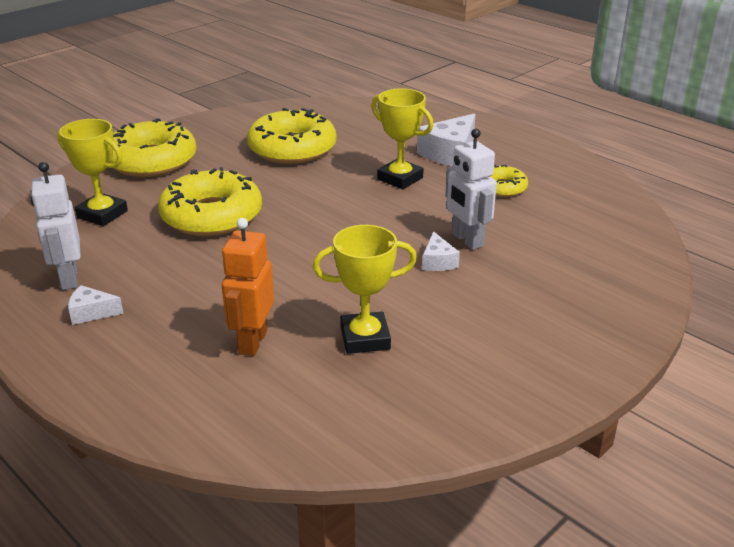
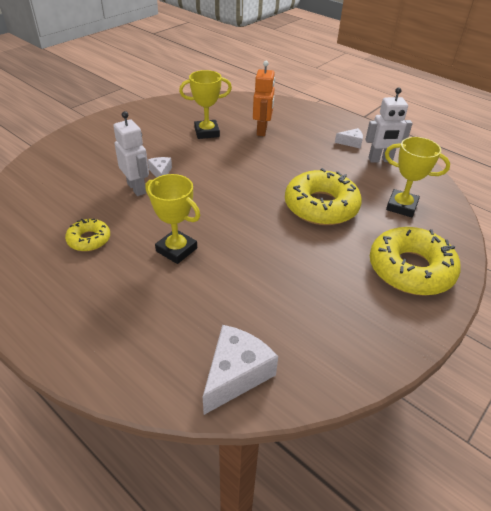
camera: 175 degrees right, 10 degrees up
(68, 278) = (380, 160): white robot -> white robot turned 105 degrees clockwise
(292, 149) = (283, 292): yellow donut -> none
(450, 153) = (121, 288): white cheese -> white cheese (236, 374)

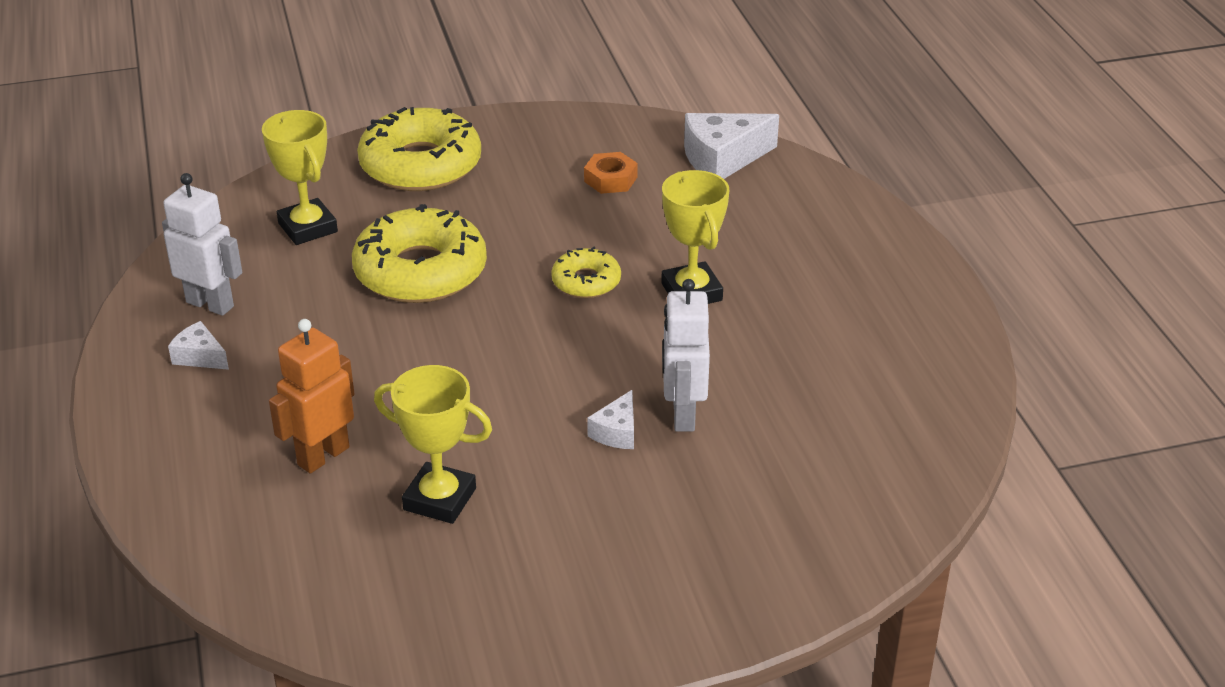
camera: 145 degrees left, 5 degrees down
(89, 239) = (810, 353): yellow donut -> yellow donut (586, 281)
(293, 312) = (610, 179): none -> orange nut

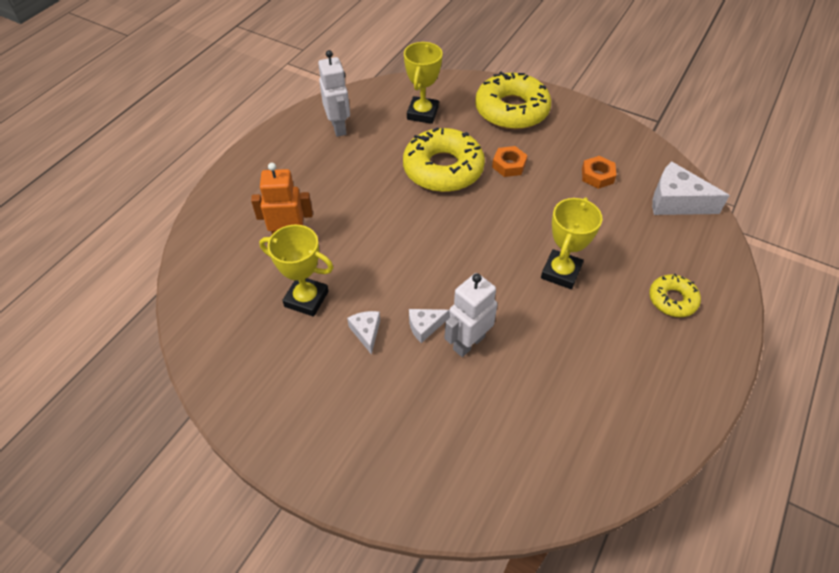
camera: 45 degrees right, 15 degrees up
(200, 356) = (304, 151): white cheese -> white cheese (366, 332)
(440, 499) = (306, 299): yellow trophy -> yellow trophy turned 45 degrees counterclockwise
(496, 223) = (509, 165): none -> orange nut
(586, 281) = (513, 228): yellow donut -> yellow donut (672, 300)

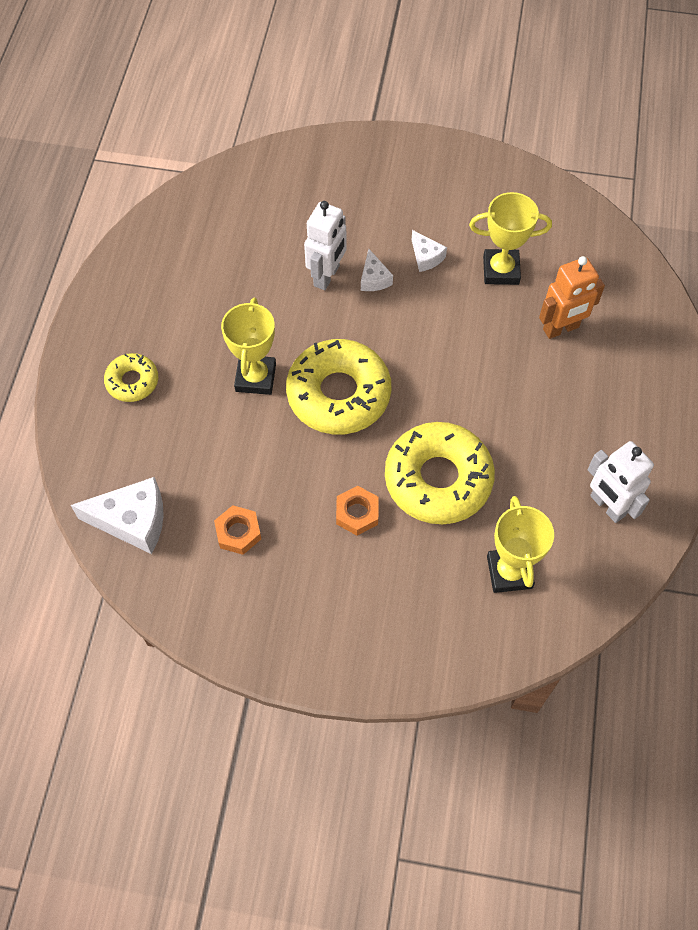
camera: 160 degrees right, 10 degrees up
(425, 326) = (374, 278): white cheese -> white cheese turned 120 degrees clockwise
(511, 110) = (386, 623): yellow donut -> yellow donut (338, 394)

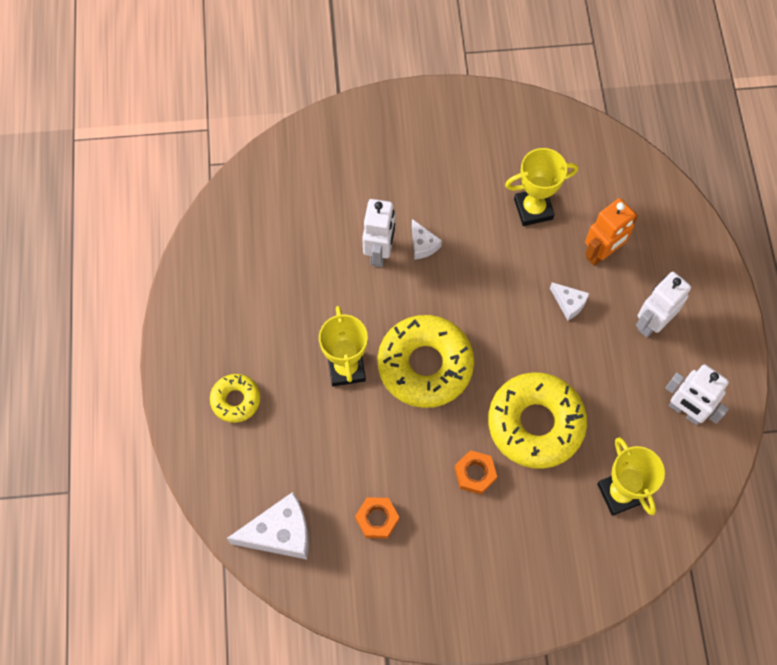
camera: 15 degrees left, 5 degrees up
(426, 257) = (463, 212): white cheese -> white cheese (569, 303)
(596, 408) = (651, 322): none -> white robot

